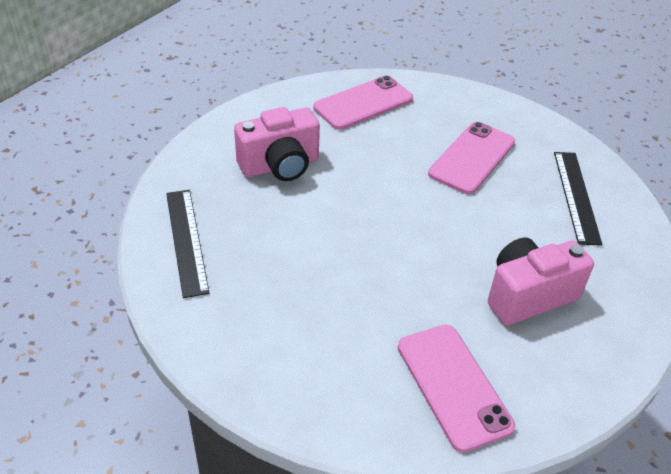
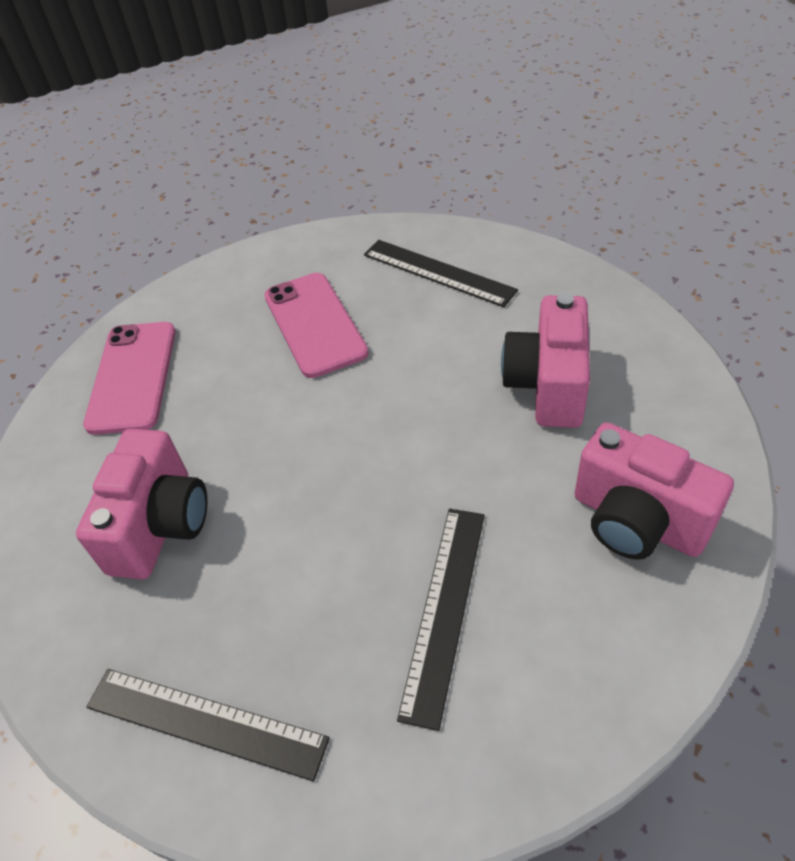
camera: 50 degrees left, 5 degrees up
(316, 310) = (444, 609): none -> black ruler
(453, 386) = (637, 521): pink phone -> pink camera

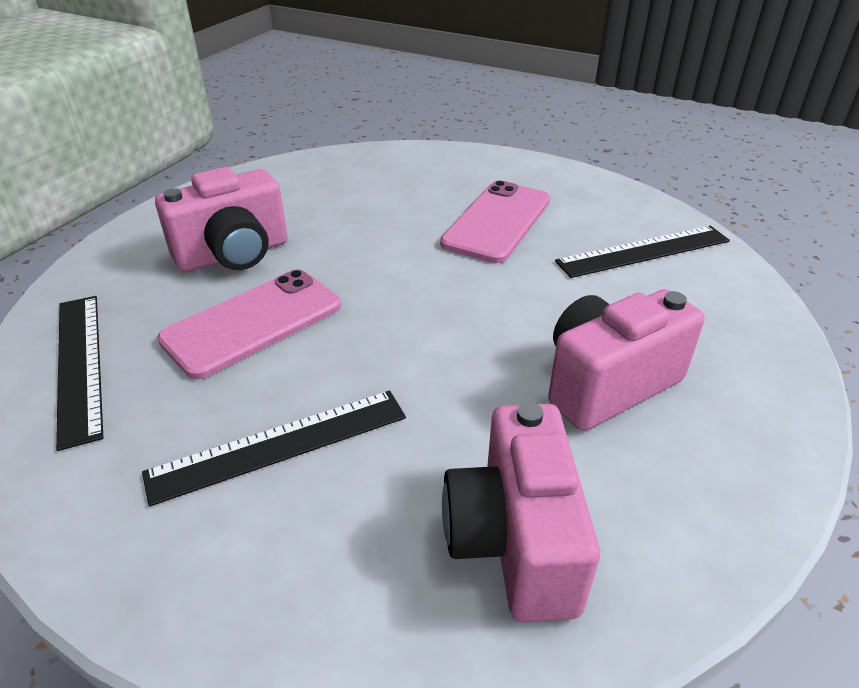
camera: 45 degrees right, 10 degrees down
(132, 377) = (349, 177): pink phone -> pink phone (253, 323)
(438, 272) = (643, 251): black ruler -> black ruler turned 75 degrees clockwise

